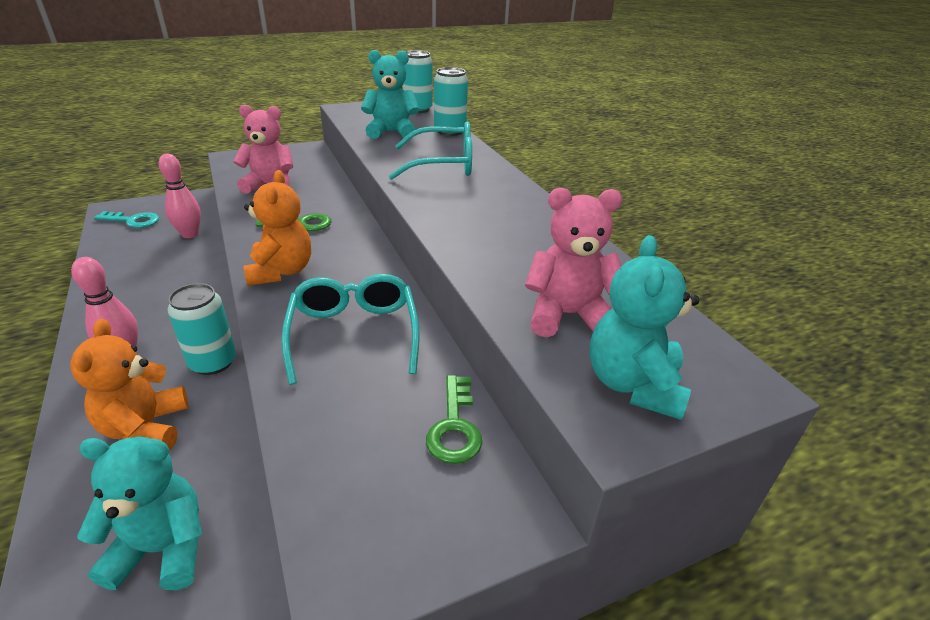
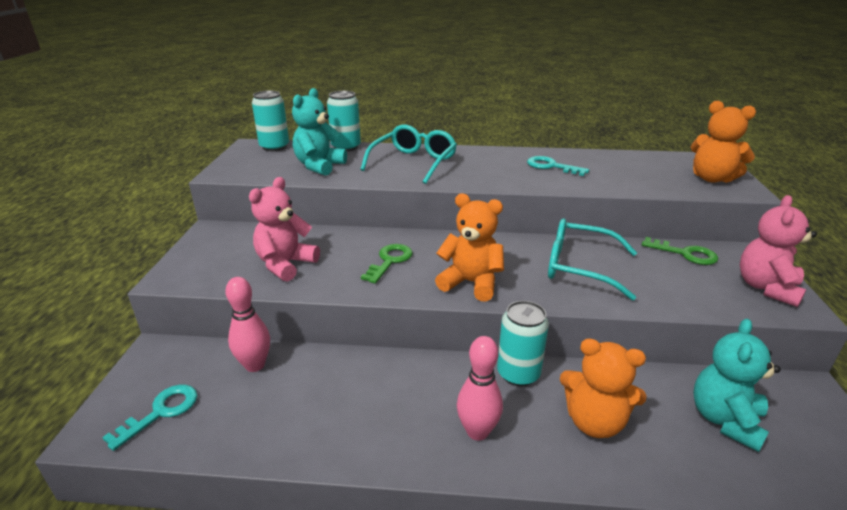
camera: 60 degrees left, 5 degrees down
(519, 237) = (551, 166): none -> turquoise key
(567, 315) = (648, 176): pink teddy bear -> pink teddy bear (766, 288)
(633, 384) = (712, 178): turquoise teddy bear -> orange teddy bear

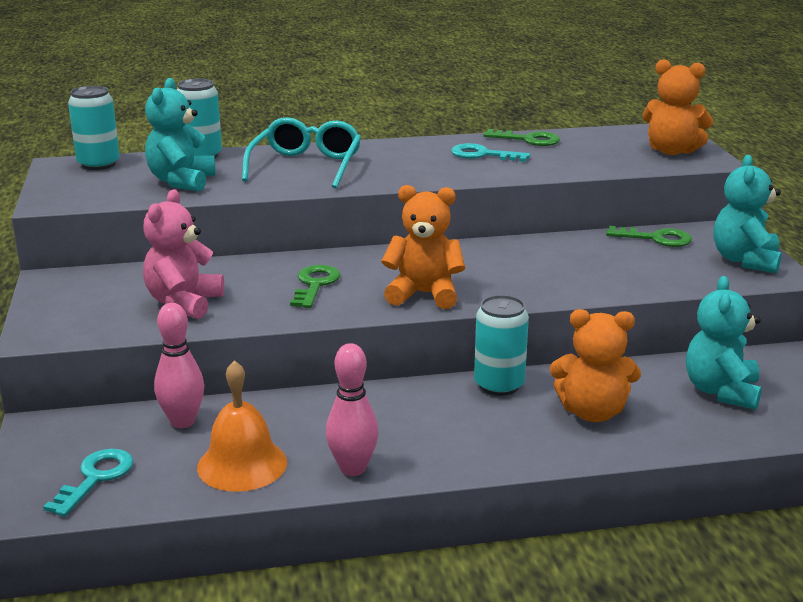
camera: 15 degrees left, 5 degrees down
(276, 421) = (242, 464): none -> orange bell
(477, 431) = (473, 438): pink bowling pin -> pink bowling pin (353, 468)
(579, 267) = (542, 265): turquoise glasses -> none
(592, 157) = (528, 140): none -> green key
(766, 288) = (745, 260): pink teddy bear -> turquoise teddy bear

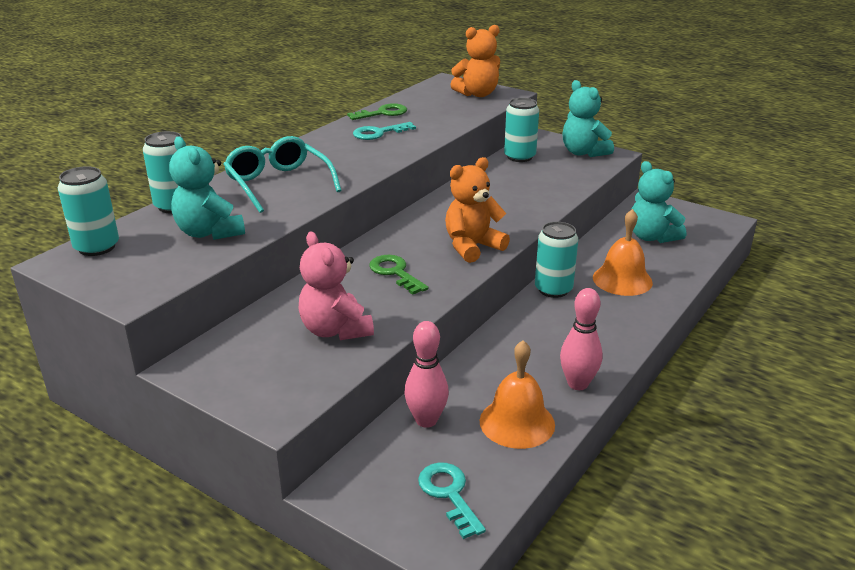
camera: 45 degrees left, 5 degrees up
(592, 412) = (622, 280): orange teddy bear -> orange bell
(656, 238) = (519, 157): green key -> turquoise can

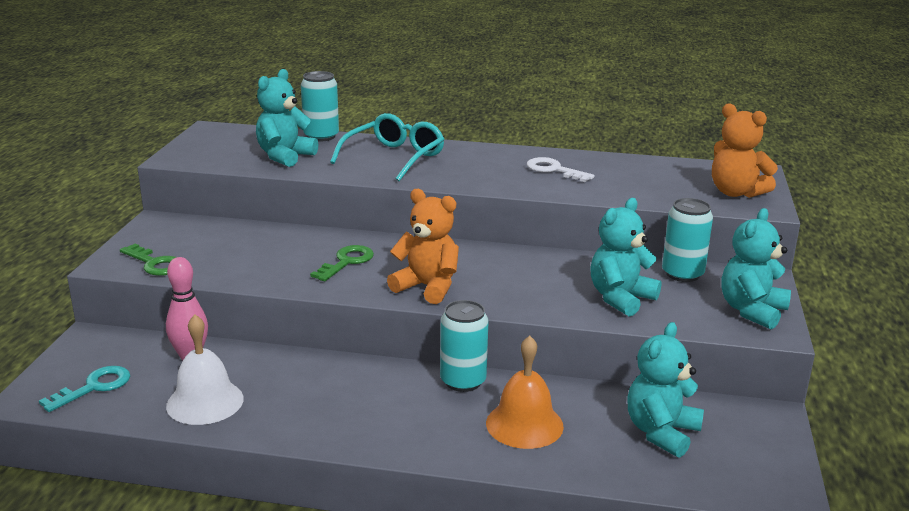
camera: 65 degrees right, 5 degrees down
(97, 247) = (238, 132): turquoise can -> none
(335, 330) = (233, 259): pink teddy bear -> none
(379, 133) = (554, 170): turquoise key -> white key
(382, 113) = (609, 162): green key -> green key (154, 263)
(517, 422) = (205, 402): orange bell -> white bell
(541, 184) = (620, 298): none -> turquoise teddy bear
(577, 384) = (285, 426): pink bowling pin -> none

